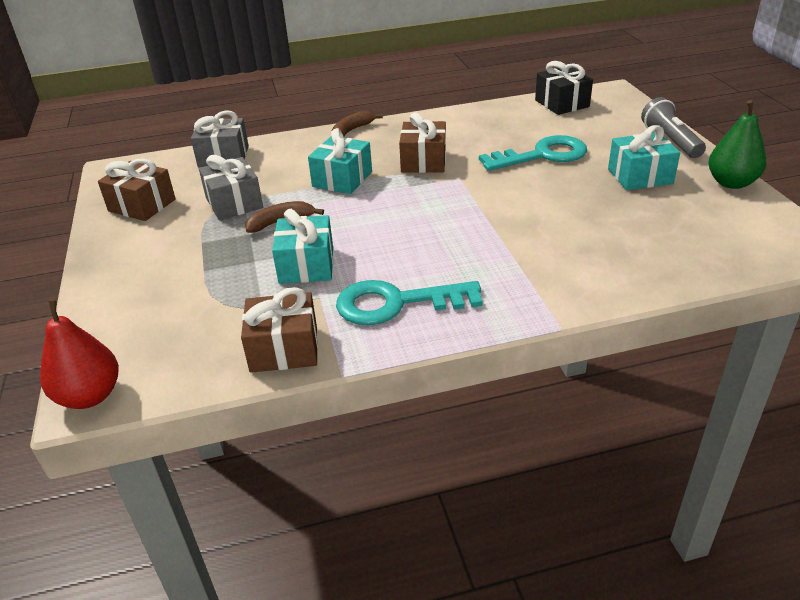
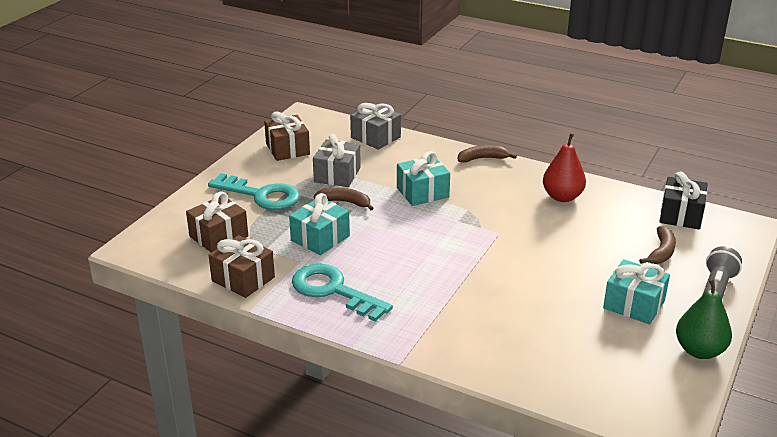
camera: 40 degrees right, 5 degrees down
(90, 396) = (134, 247): red pear -> red pear (562, 197)
(423, 161) = (495, 207): brown gift -> brown gift (219, 236)
(542, 155) = (587, 248): turquoise key -> turquoise key (261, 195)
(593, 133) = (661, 252): none -> brown banana

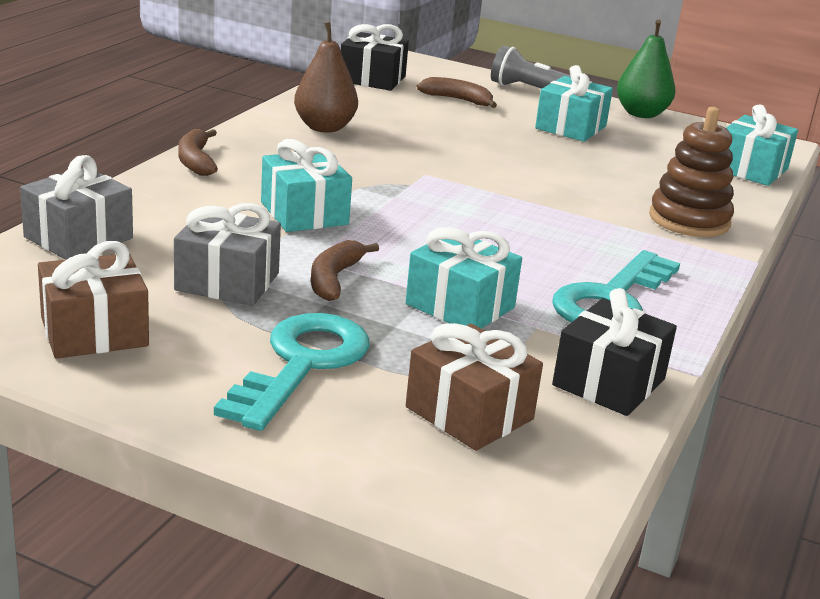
camera: 95 degrees left, 5 degrees down
(243, 279) = (609, 382): brown gift -> black gift
(463, 342) = (689, 220): none -> brown stacking toy
(562, 197) = (324, 127): red pear -> brown pear
(589, 398) = (751, 169): none -> turquoise gift

